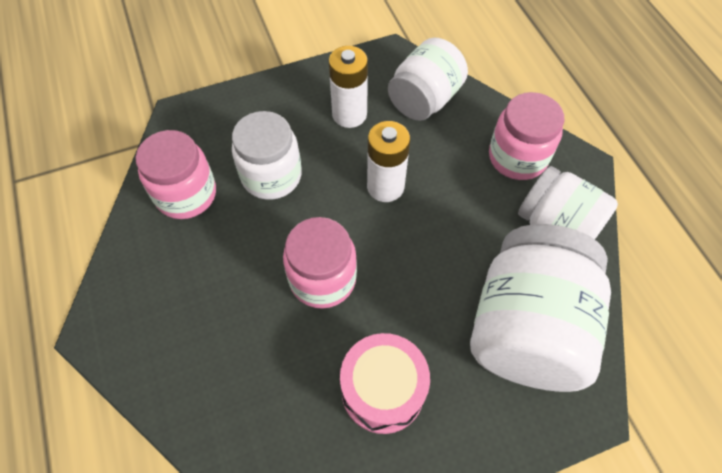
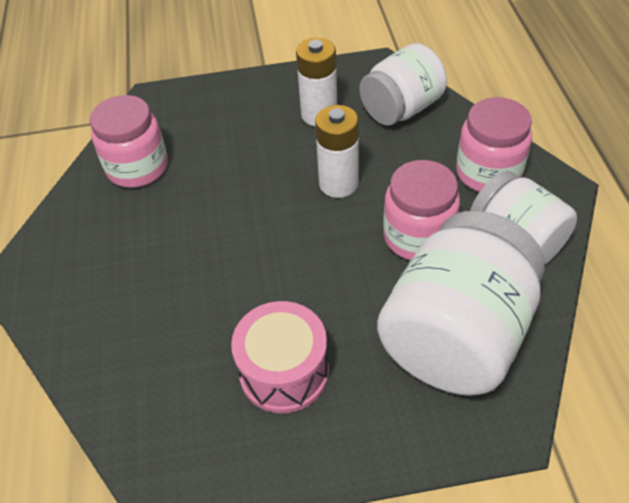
camera: 15 degrees right, 10 degrees down
(271, 176) = (225, 161): white jar -> none
(322, 279) = (250, 259): pink jar -> pink jar (418, 236)

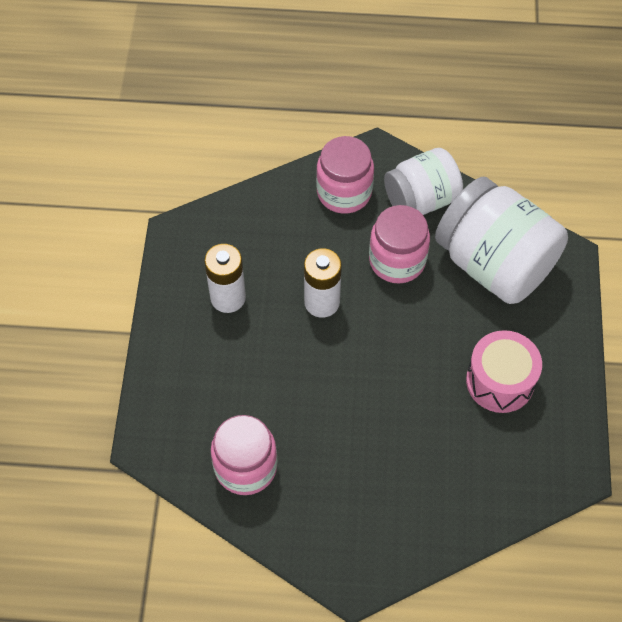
camera: 80 degrees left, 10 degrees up
(401, 109) = (245, 231): white jar -> none

